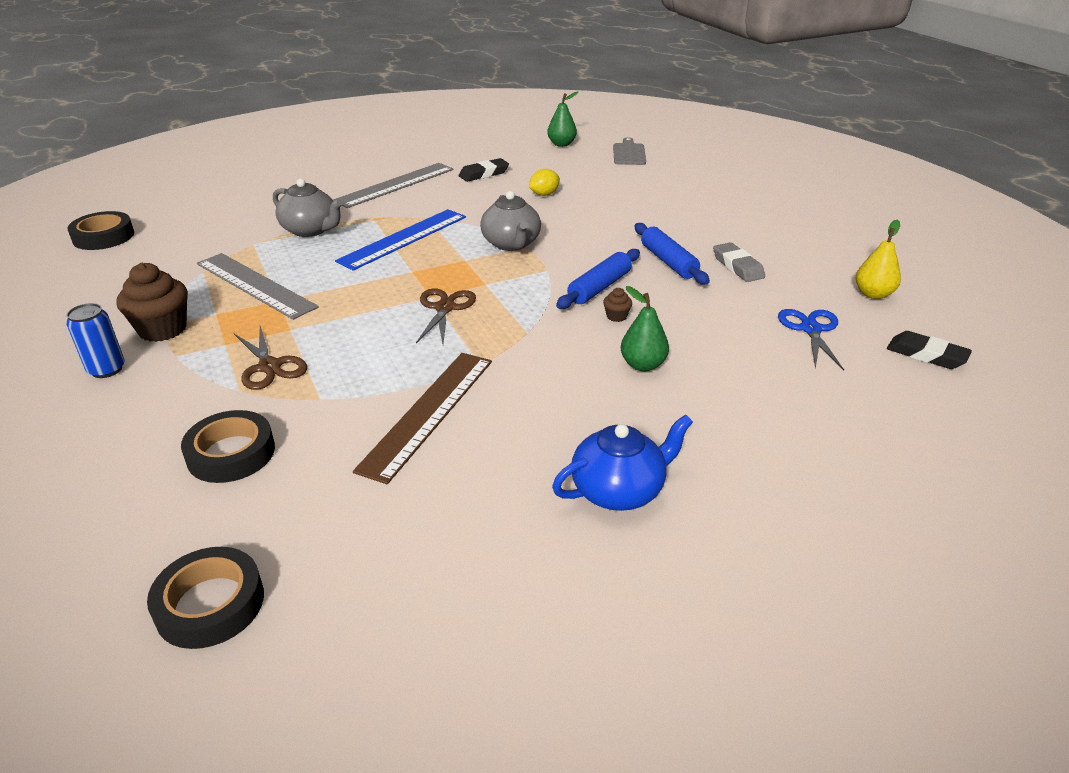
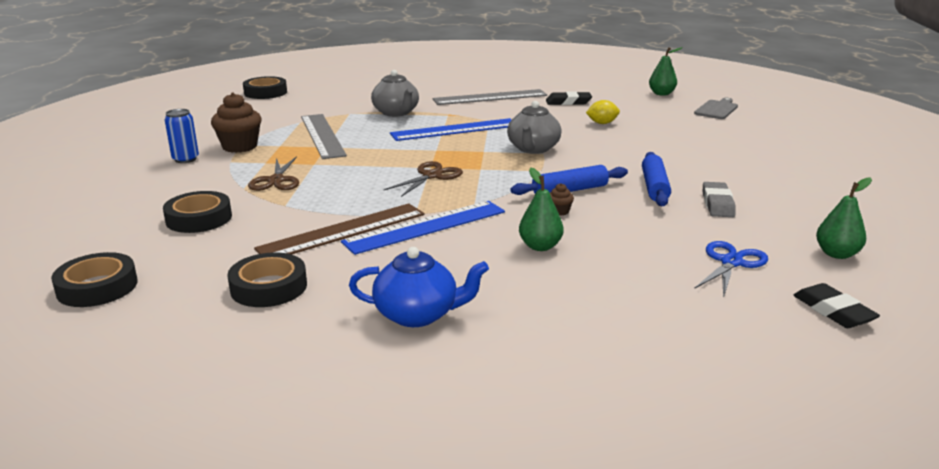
camera: 30 degrees right, 10 degrees down
(428, 518) = (269, 287): none -> black tape
(509, 377) = (426, 226): none -> blue ruler
(873, 294) = (836, 254): yellow pear -> green pear

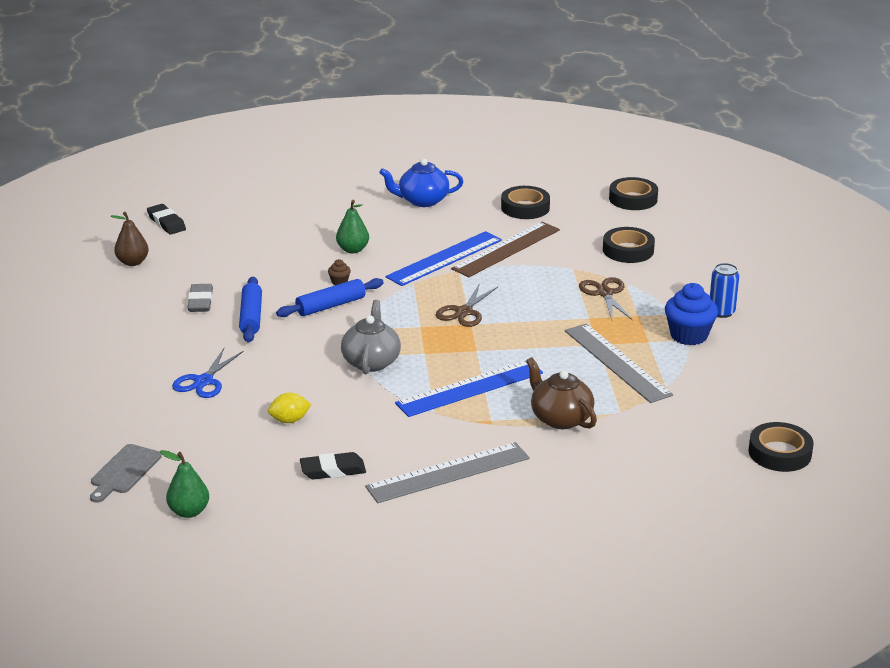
camera: 170 degrees right, 5 degrees up
(240, 146) = (688, 335): brown cupcake -> blue cupcake
(396, 113) = (560, 418): grey teapot -> brown teapot
(731, 262) = (215, 249): blue scissors -> blue scissors (203, 381)
(836, 254) = (132, 262): green pear -> brown pear

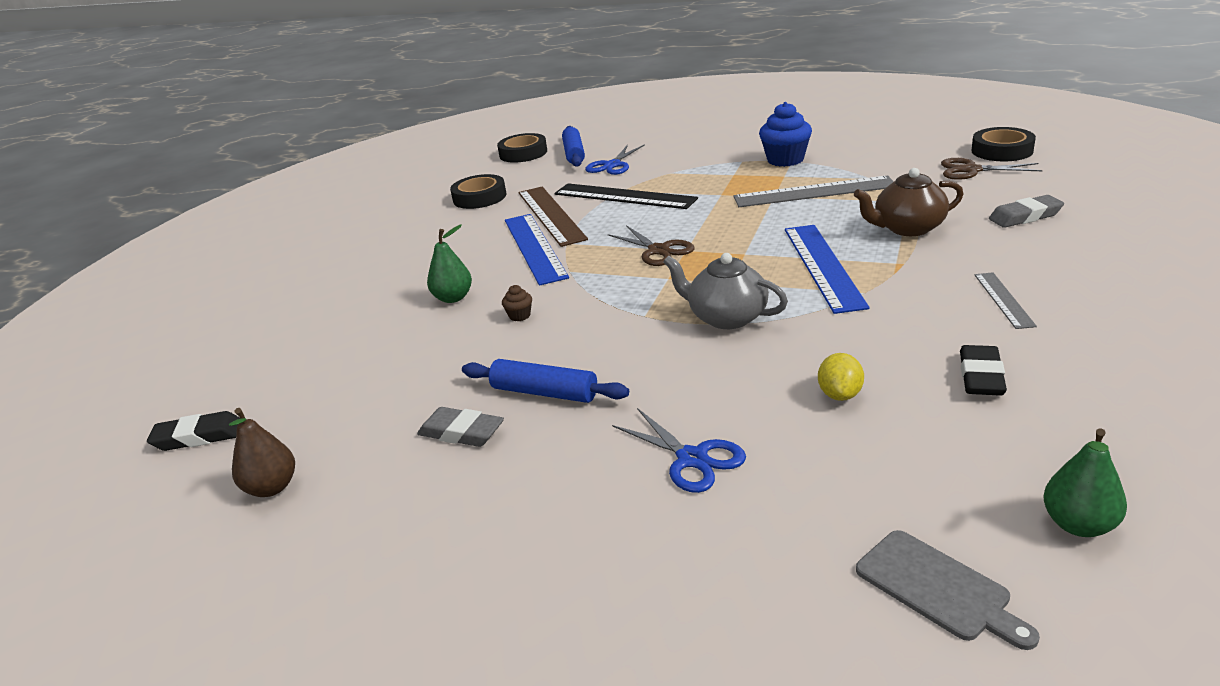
camera: 60 degrees left, 0 degrees up
(330, 306) = (571, 328): blue rolling pin -> blue rolling pin (574, 154)
(422, 200) = (396, 245): blue teapot -> none
(448, 472) = (1003, 300): grey ruler -> grey ruler, size x0.53
(560, 273) = (624, 196): none -> black ruler
(605, 293) = (682, 182): brown scissors -> brown scissors (971, 170)
(614, 474) = (1025, 216): none -> grey eraser
(628, 250) = (612, 165): black tape -> blue scissors
(721, 312) = (754, 144): blue can -> none

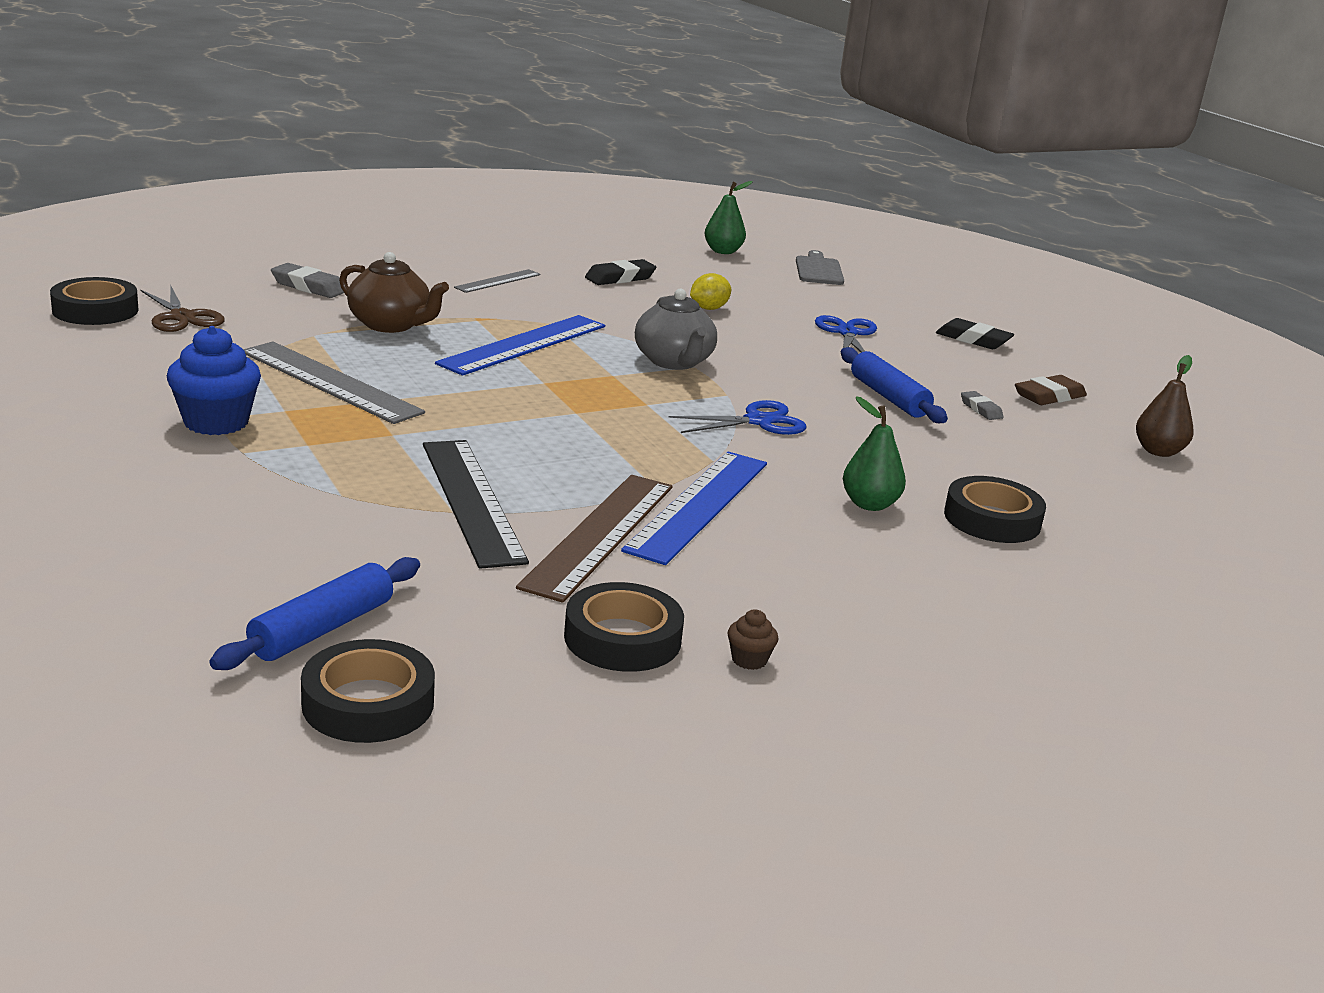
camera: 145 degrees left, 5 degrees down
(198, 436) = (1227, 519): black eraser -> black eraser (973, 340)
(374, 331) = (992, 519): none -> black tape
(415, 503) = (1049, 396): none -> brown eraser
(461, 433) = (981, 409): grey eraser -> grey eraser, size x0.61
(519, 316) = (828, 451): brown cupcake -> brown cupcake (749, 660)
(612, 165) = (351, 559): blue scissors -> blue scissors (758, 421)
(658, 250) = (598, 426): brown scissors -> none

